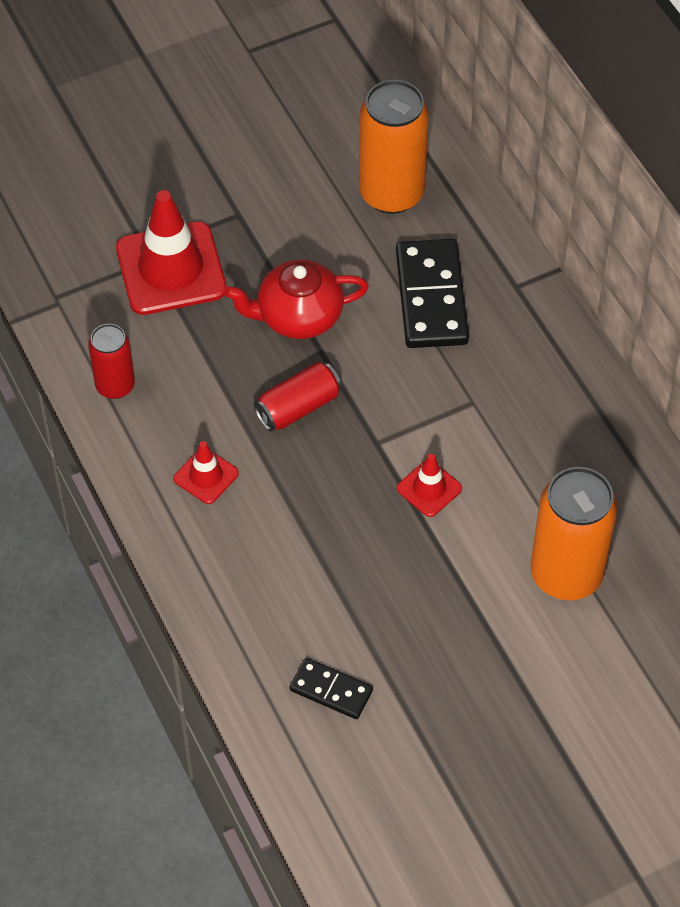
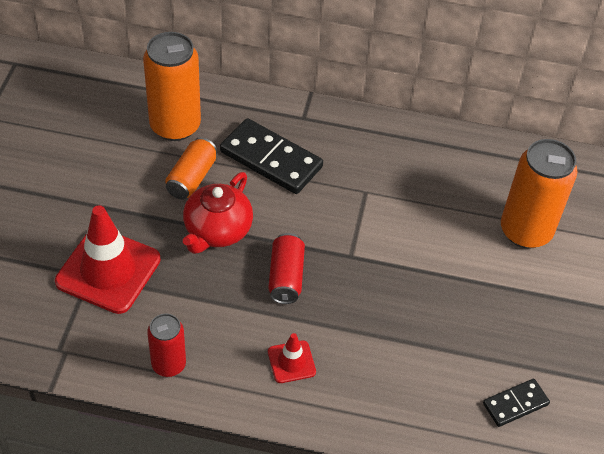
camera: 55 degrees left, 5 degrees down
(341, 252) = (192, 178): none -> orange can
(429, 488) = (408, 253): red traffic cone -> none

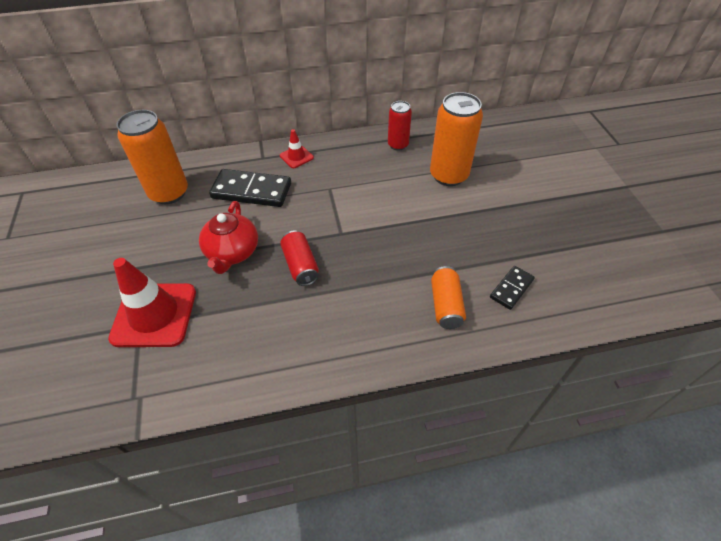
camera: 20 degrees left, 0 degrees up
(168, 364) = (236, 369): red can -> red can (398, 145)
(192, 178) = (197, 223): orange can -> orange can (446, 305)
(291, 362) = (335, 326): red traffic cone -> red traffic cone (296, 157)

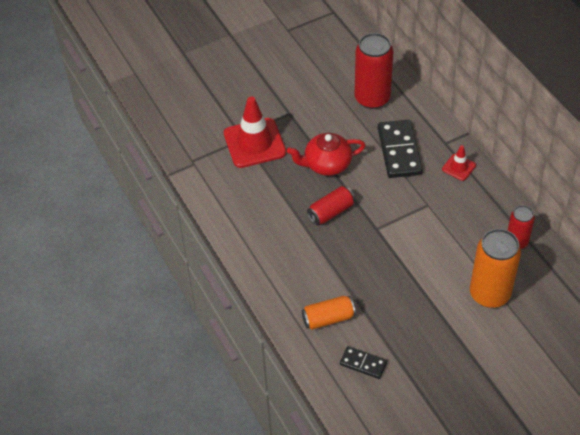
camera: 75 degrees right, 0 degrees up
(169, 193) = (372, 98): orange can -> red can

